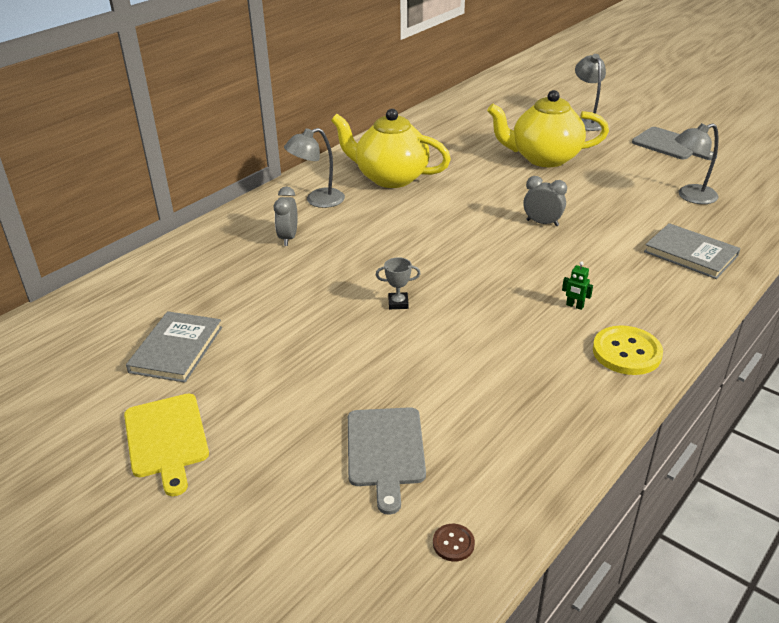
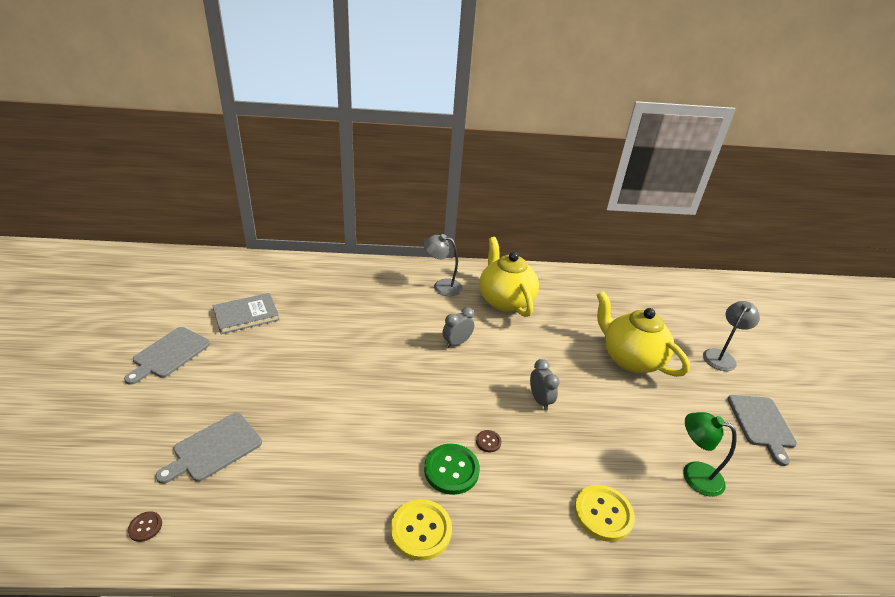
camera: 45 degrees right, 0 degrees up
(166, 438) = (169, 354): yellow cutting board -> grey cutting board
(288, 238) = (389, 296): grey clock -> grey clock (457, 343)
(398, 303) = (367, 377): grey trophy -> none
(562, 271) = (488, 442): none -> brown button
(574, 306) = (451, 470): green robot -> green button
(690, 196) = (694, 474): grey lamp -> green lamp
(690, 254) = (603, 514): grey book -> yellow button

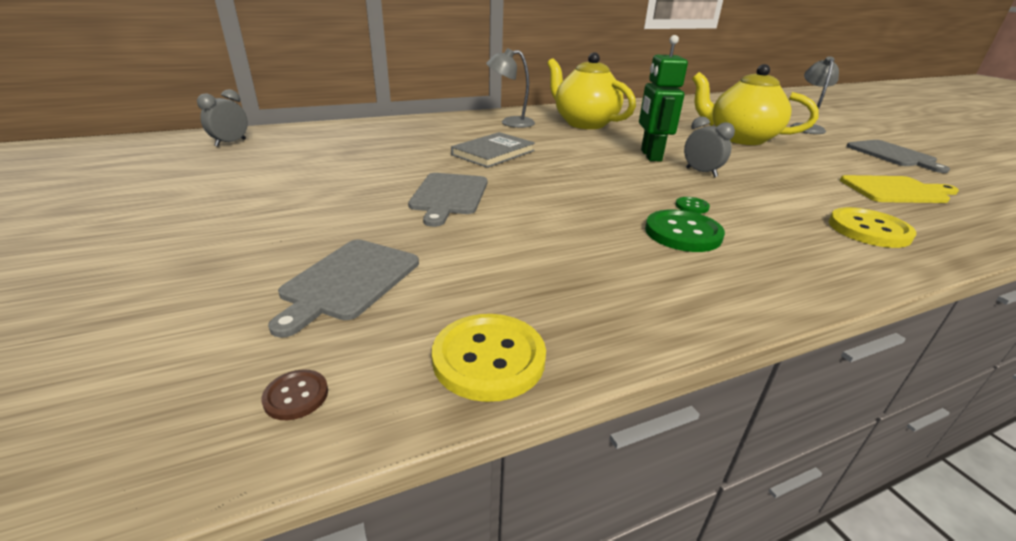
camera: 20 degrees left, 5 degrees down
(169, 354) = (196, 212): grey cutting board -> grey cutting board (449, 196)
(246, 315) = (291, 168): grey book -> grey book (493, 153)
(421, 530) = (716, 287): yellow button -> yellow button (489, 358)
(457, 343) = (571, 152): grey clock -> grey clock (230, 143)
(488, 442) = (692, 206): brown button -> green button
(519, 365) = (650, 155): none -> green robot
(694, 474) = (896, 190): green lamp -> yellow cutting board

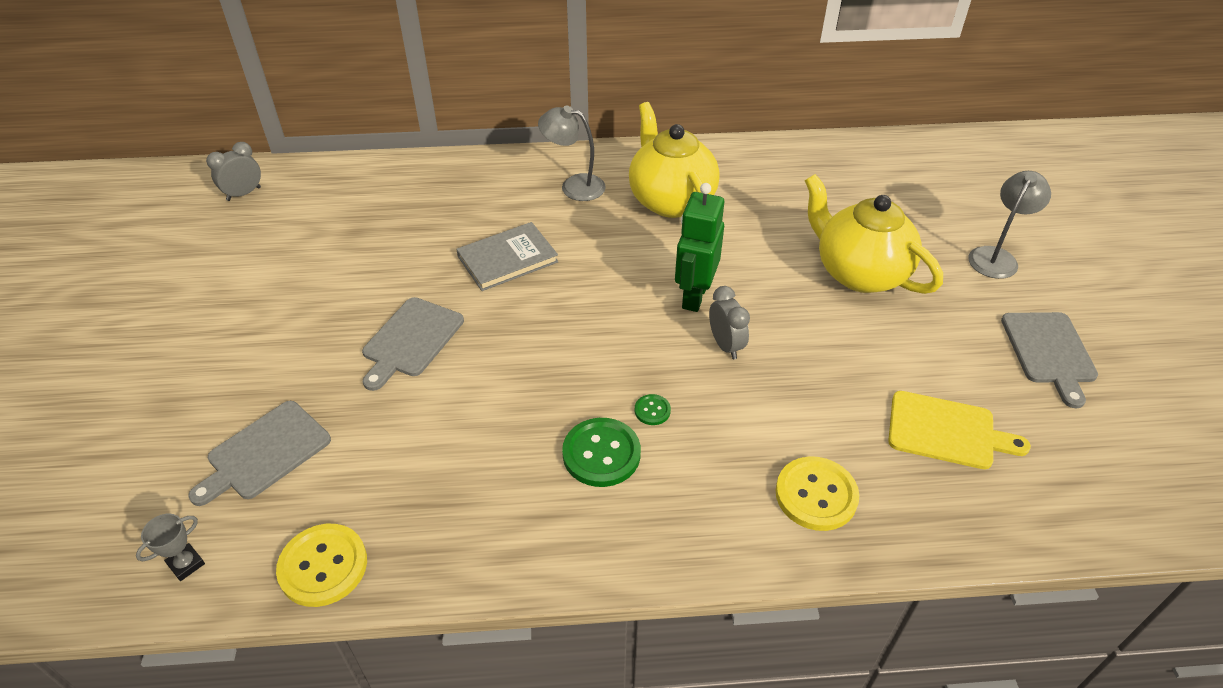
camera: 20 degrees right, 15 degrees up
(296, 396) = (186, 564): brown button -> grey trophy

